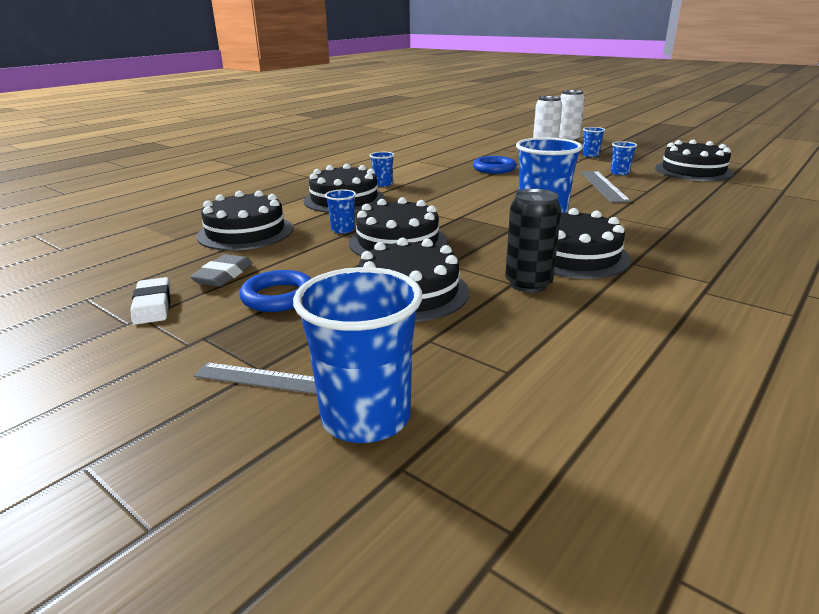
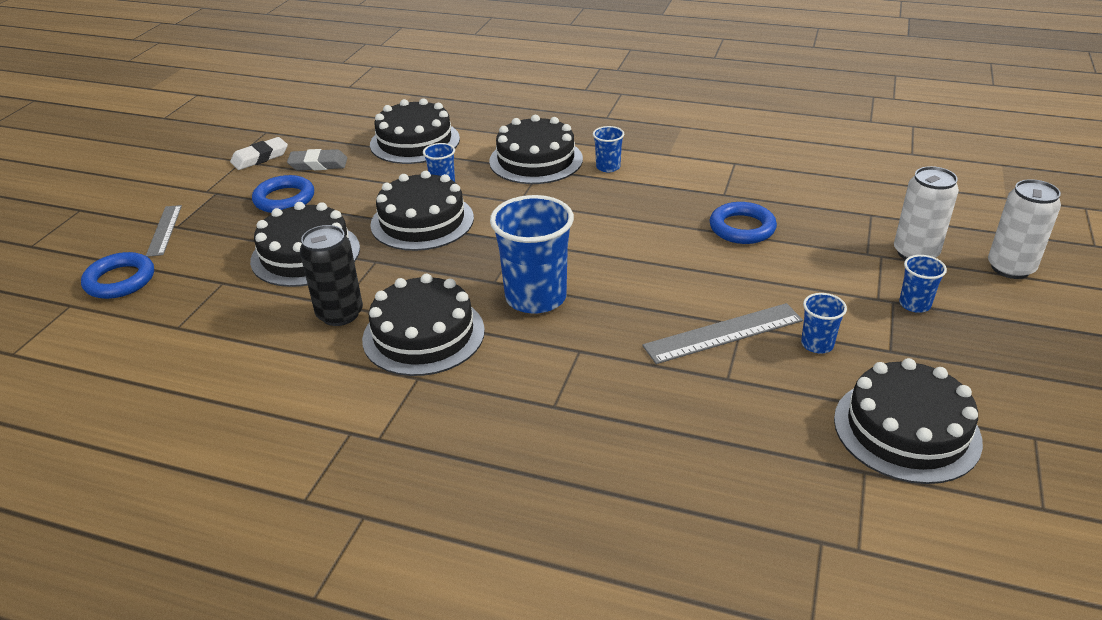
camera: 70 degrees right, 10 degrees up
(366, 417) = (120, 280): blue cup -> blue ring

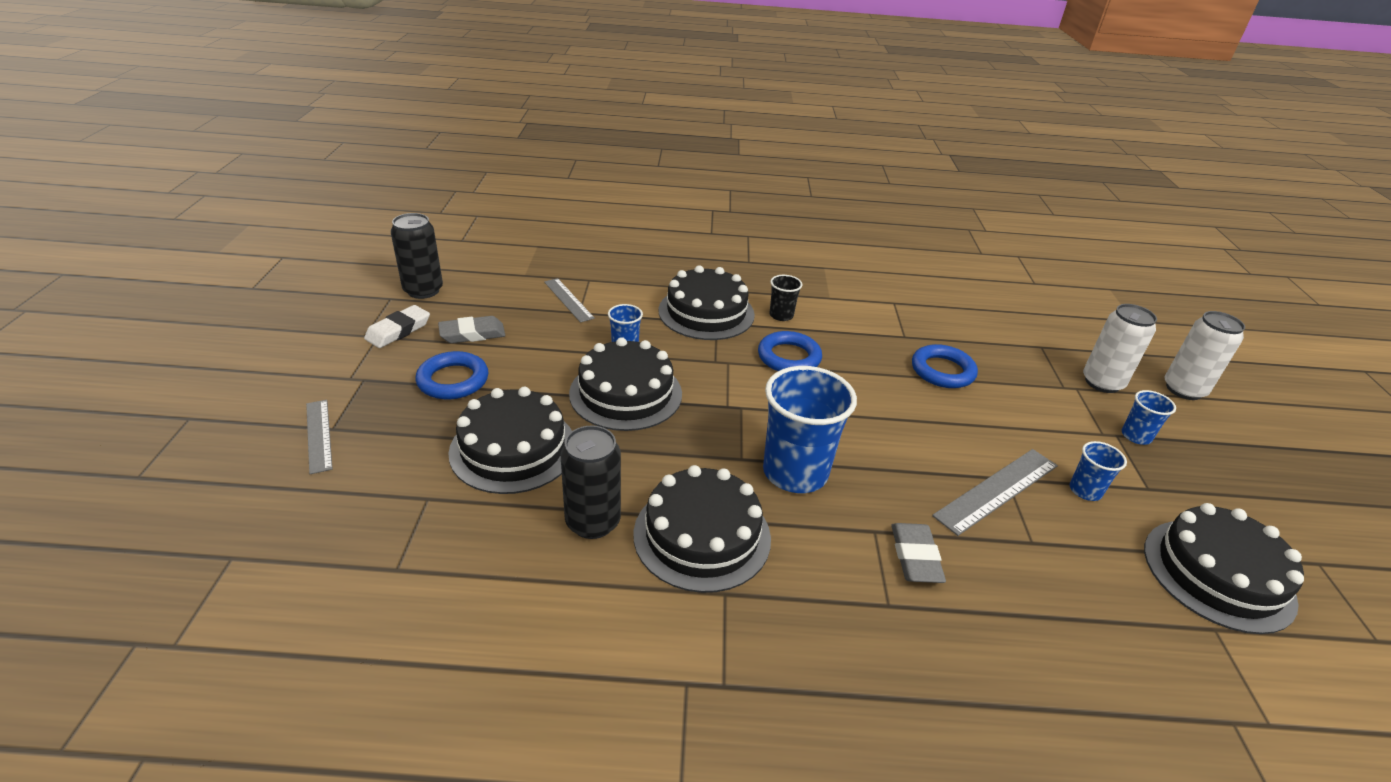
camera: 20 degrees left, 0 degrees up
(120, 280) = (288, 512): blue ring -> blue ring (789, 357)
(295, 127) = (423, 290): none -> black can
(415, 141) = (568, 300): black cake -> grey ruler
(603, 374) = (915, 557): none -> grey eraser
(608, 167) = (781, 315): blue cup -> black cup

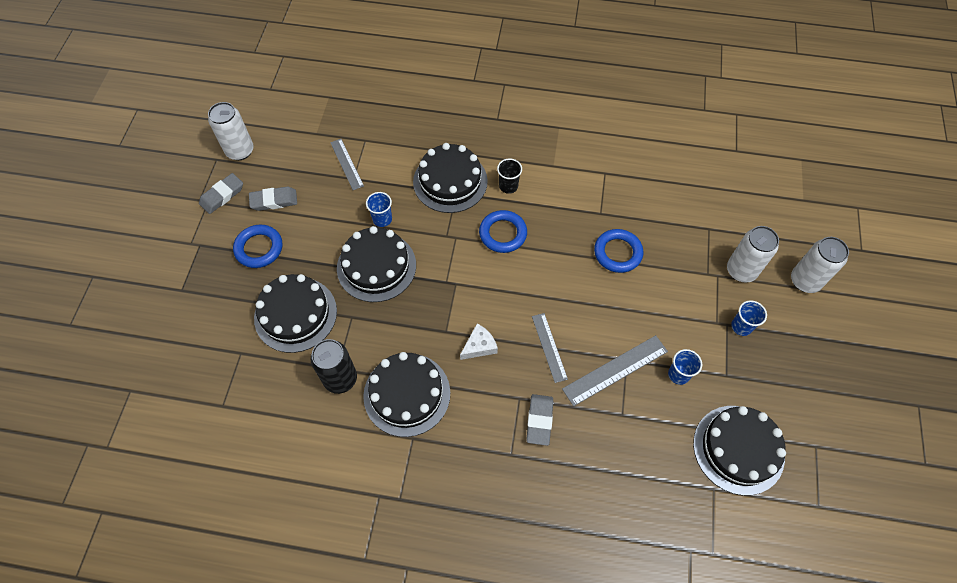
camera: 10 degrees right, 25 degrees up
(318, 435) = (173, 296): grey ruler -> grey ruler (549, 347)
(398, 330) = (222, 195): white eraser -> grey eraser
(423, 290) = (240, 151): black can -> white can
(795, 472) = (479, 346): blue cup -> white cheese

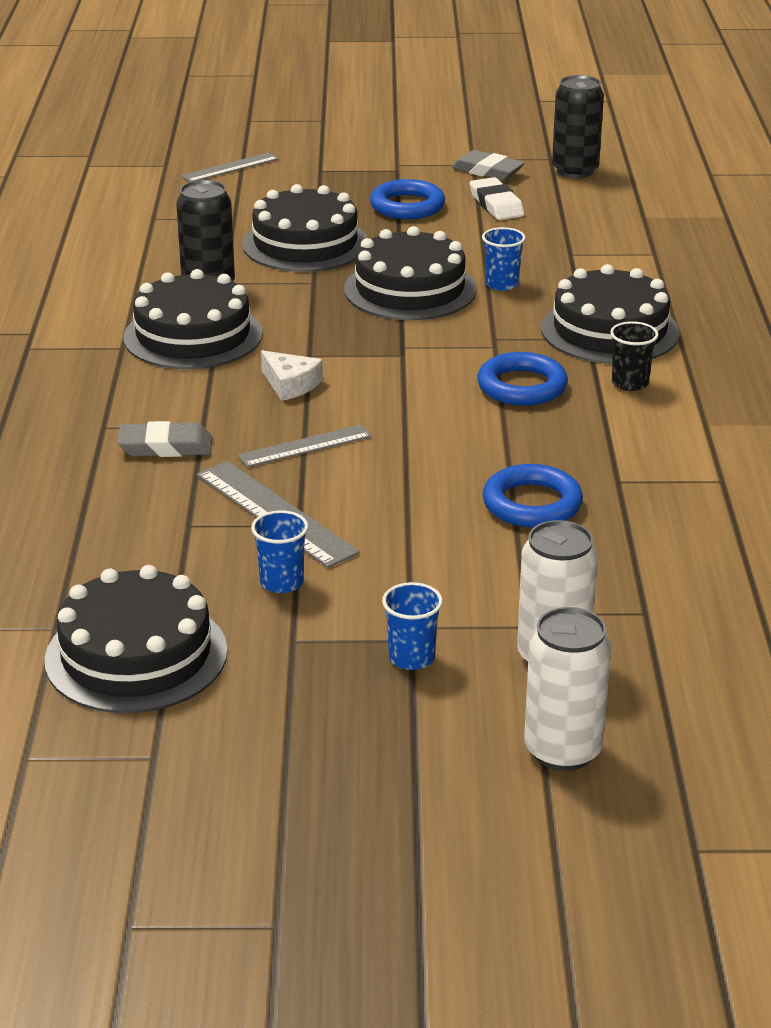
camera: 80 degrees right, 30 degrees down
(240, 151) = (575, 171): white can -> black can
(274, 201) = (496, 204): grey eraser -> white eraser
(346, 164) = (596, 245): grey ruler -> grey ruler (230, 167)

